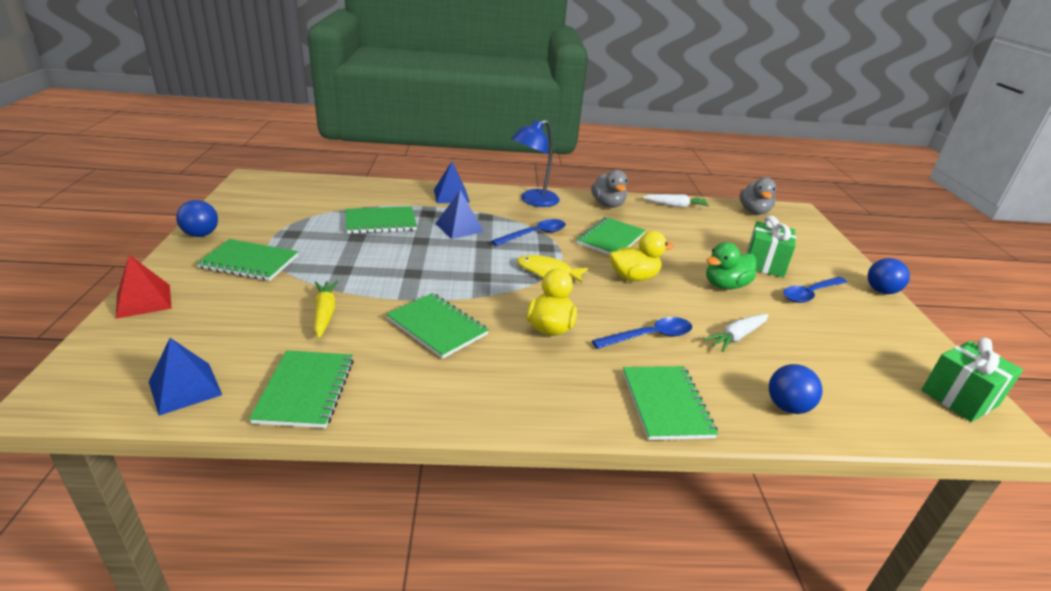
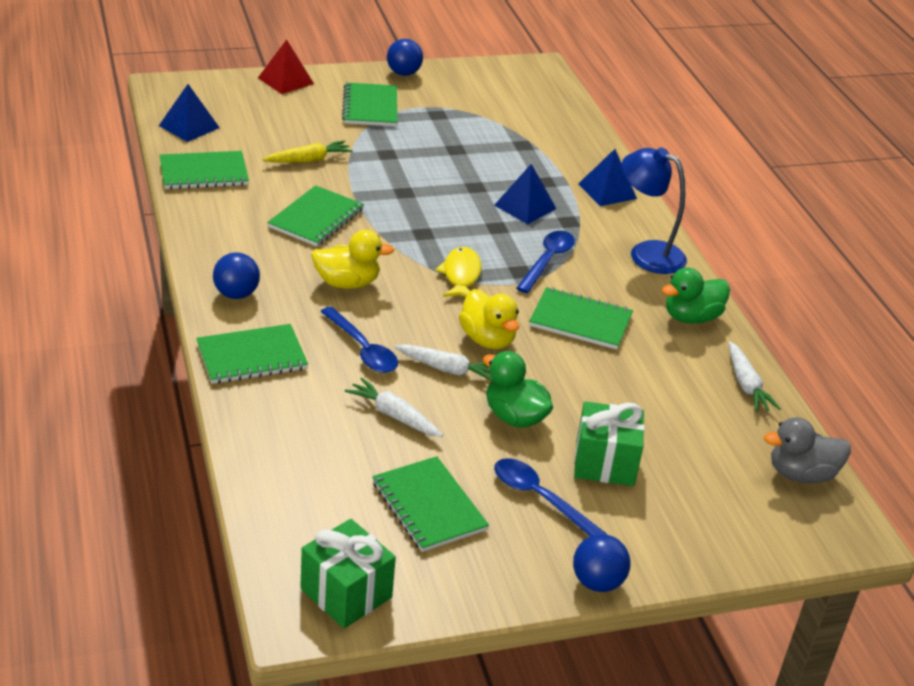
camera: 75 degrees right, 5 degrees up
(380, 222) = (499, 157): green notebook -> green notebook (428, 506)
(535, 234) = (547, 261): blue spoon -> blue spoon turned 105 degrees counterclockwise
(608, 204) = (691, 317): grey duck -> green duck
(673, 301) = (448, 369): none -> white carrot
(787, 407) = (276, 439): blue ball -> blue ball (236, 294)

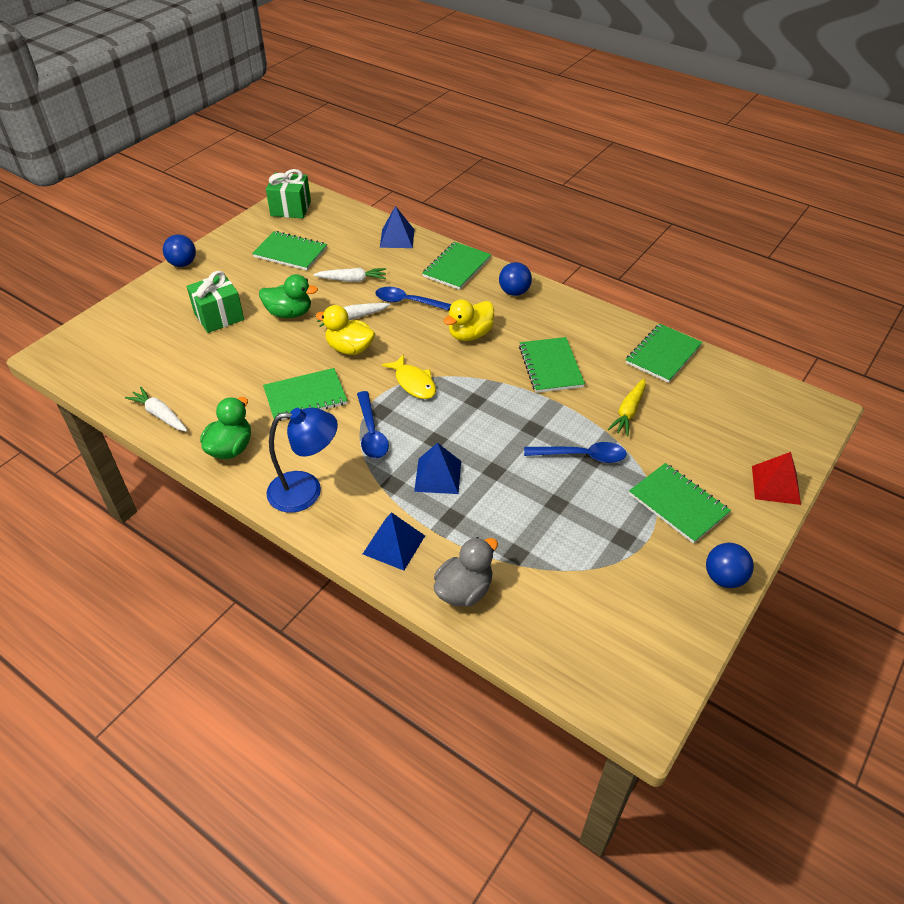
camera: 145 degrees right, 10 degrees up
(189, 126) = (739, 385): blue pyramid -> blue pyramid (397, 238)
(539, 498) = (240, 282): blue spoon -> blue spoon (582, 456)
(801, 474) = (95, 372): grey duck -> grey duck (464, 590)

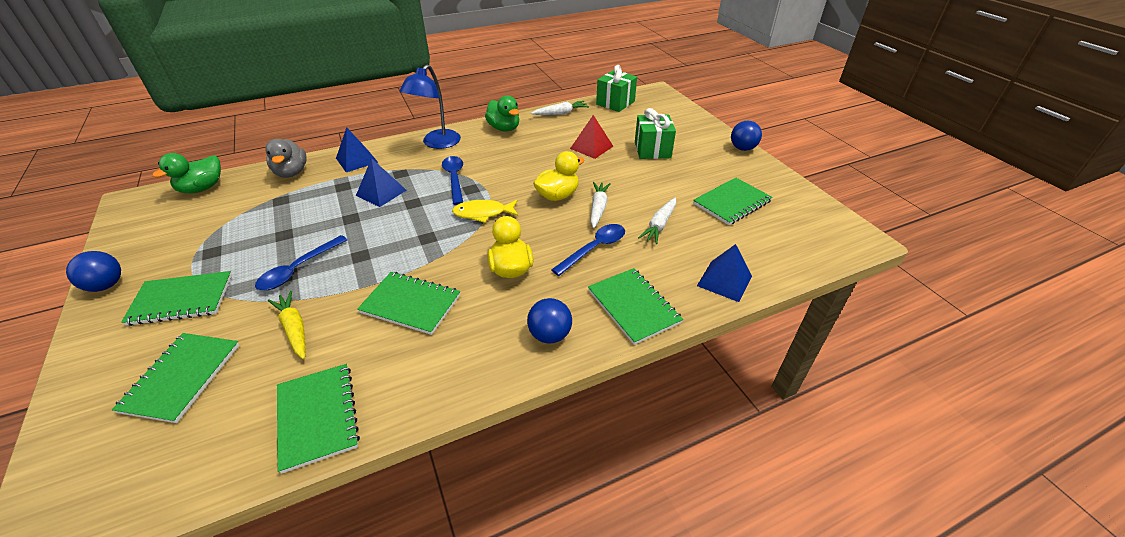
camera: 120 degrees right, 5 degrees down
(289, 313) = (631, 180): green duck -> green duck (202, 188)
(290, 208) = (825, 223): green gift -> green gift (615, 103)
(305, 396) = (522, 163): green notebook -> green notebook (182, 377)
(371, 433) = (454, 179): blue spoon -> blue spoon turned 60 degrees clockwise
(775, 485) = (82, 386): red pyramid -> red pyramid (591, 147)

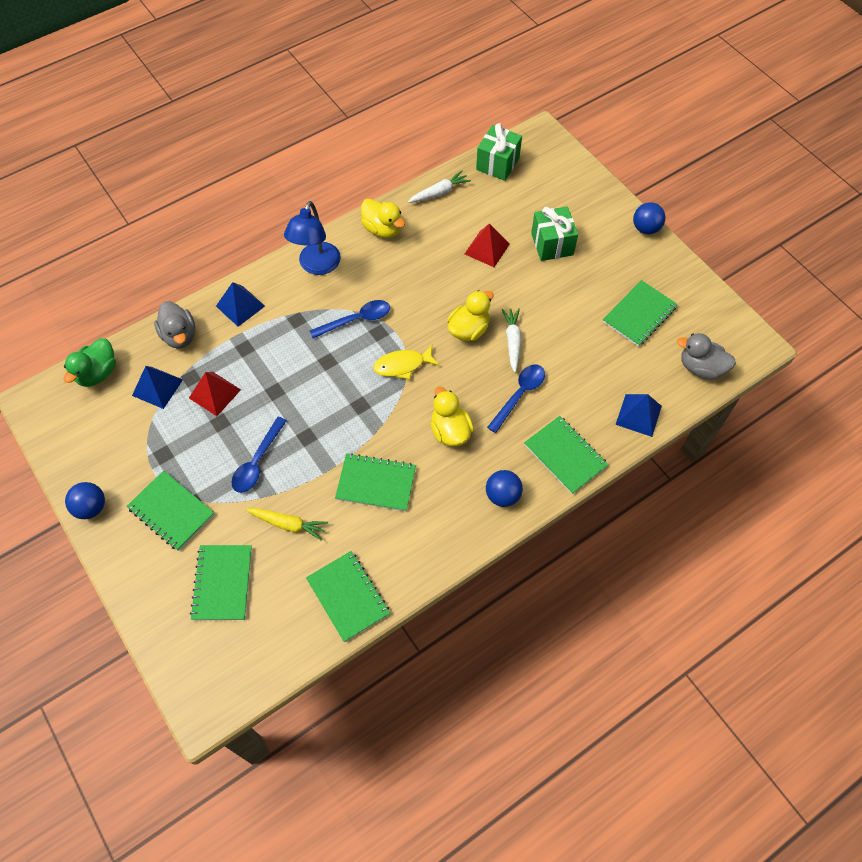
camera: 10 degrees left, 20 degrees up
(181, 300) = (171, 511): green notebook -> green notebook turned 60 degrees clockwise
(294, 213) = (214, 393): none -> red pyramid
(294, 329) = (288, 524): yellow carrot -> yellow carrot turned 150 degrees clockwise
(381, 192) = (289, 351): blue pyramid -> blue pyramid (157, 387)
(454, 179) = (356, 320): blue spoon -> blue spoon turned 90 degrees clockwise
(504, 128) = (383, 229): green duck -> yellow duck
(659, 225) = (574, 355): white carrot -> none
(797, 249) = (700, 368): none -> grey duck

